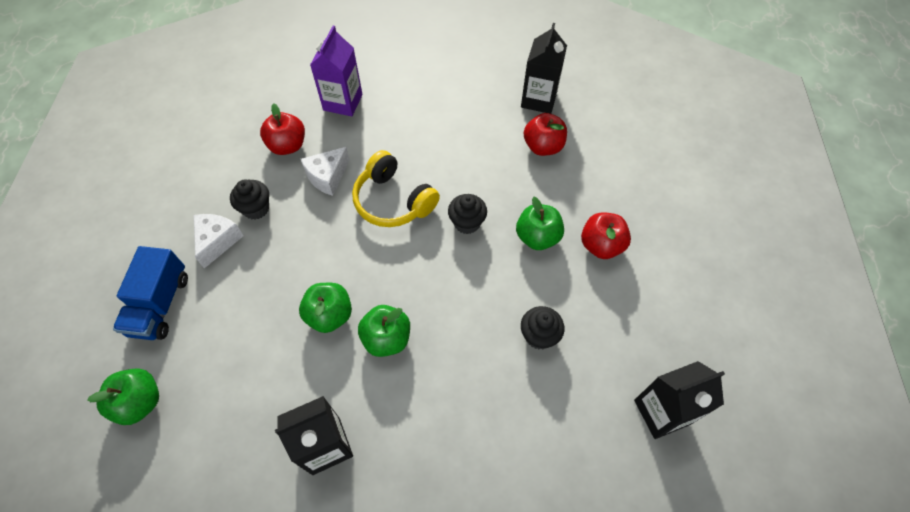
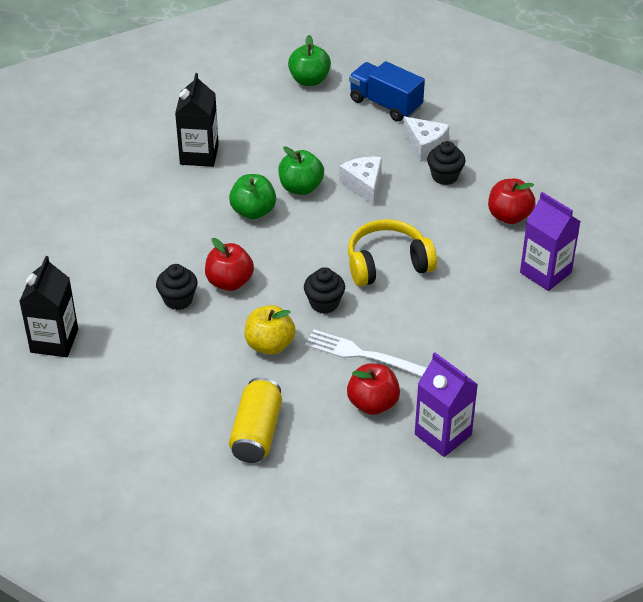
camera: 120 degrees right, 15 degrees down
(327, 177) = (449, 230): white cheese -> white cheese (363, 185)
(502, 171) = (365, 355): none -> white fork
(537, 237) = (269, 345): green apple -> yellow apple
(539, 99) = (443, 434): black carton -> purple carton
(601, 245) = (224, 386): red apple -> red apple (229, 282)
(624, 201) = (257, 432): none -> yellow can

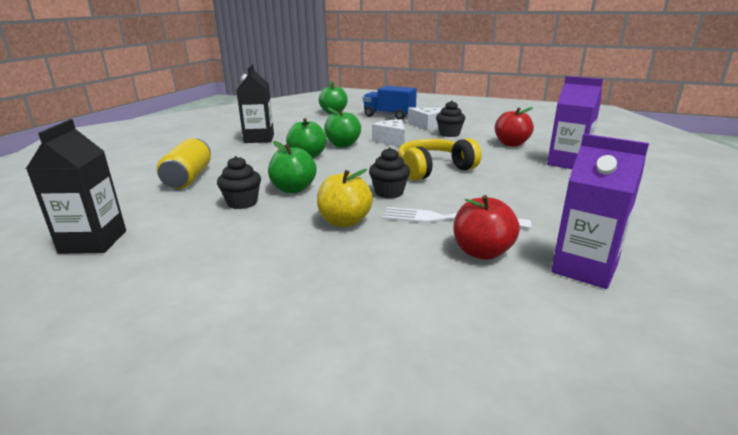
camera: 10 degrees left, 20 degrees down
(229, 282) = (293, 189): red apple -> green apple
(257, 432) = (352, 294): yellow can -> yellow can (188, 178)

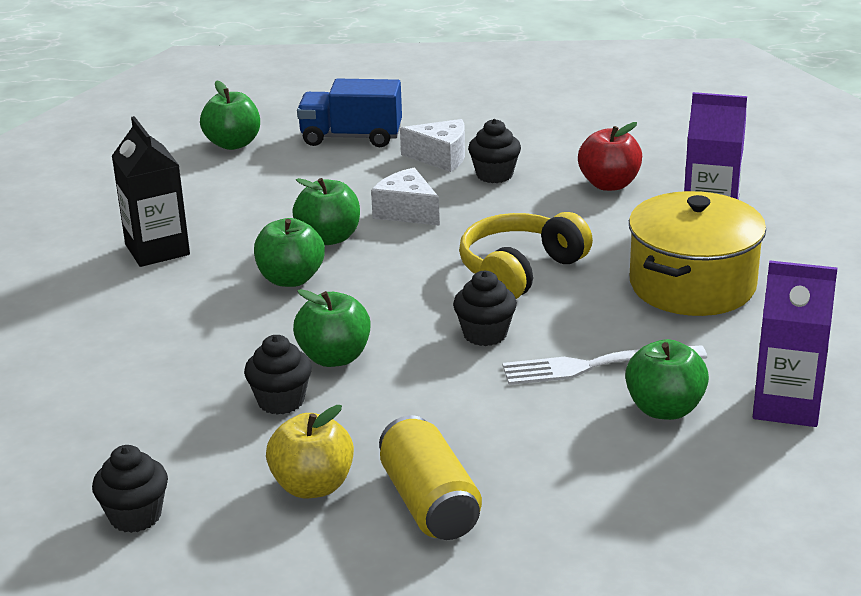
camera: 20 degrees left, 5 degrees up
(93, 242) = (135, 516): black carton -> black cupcake
(188, 178) = (134, 370): yellow can -> yellow can (430, 503)
(344, 222) = (461, 401): yellow apple -> yellow apple (312, 486)
(482, 252) = (664, 409): red apple -> green apple
(540, 190) = (692, 285): none -> yellow pot

